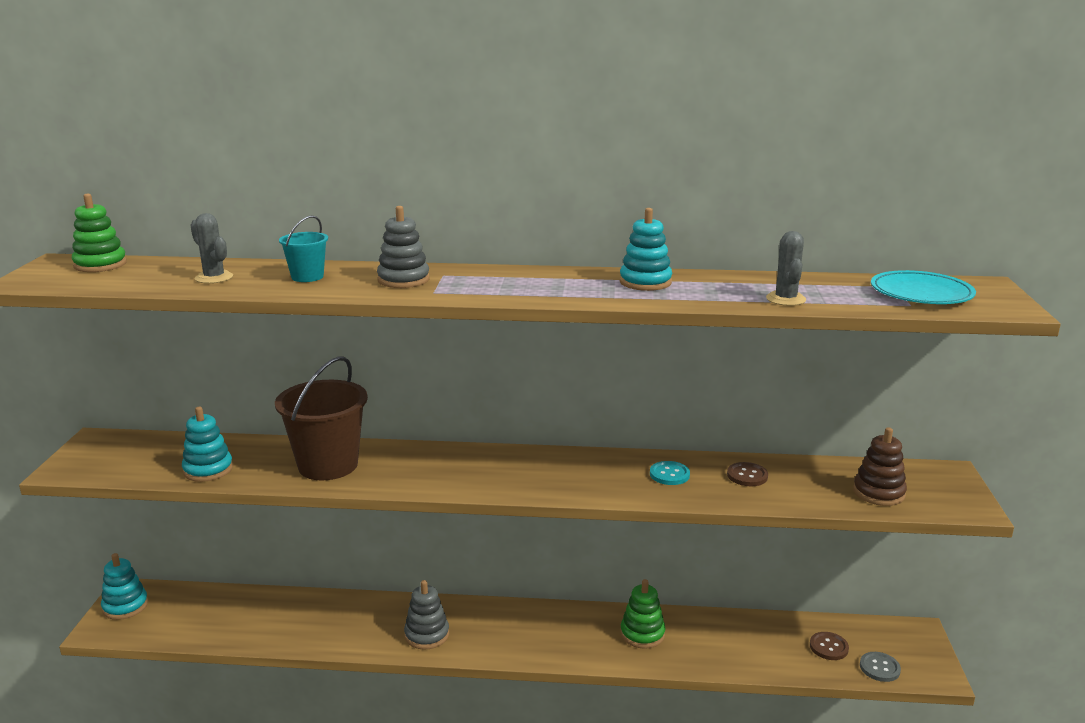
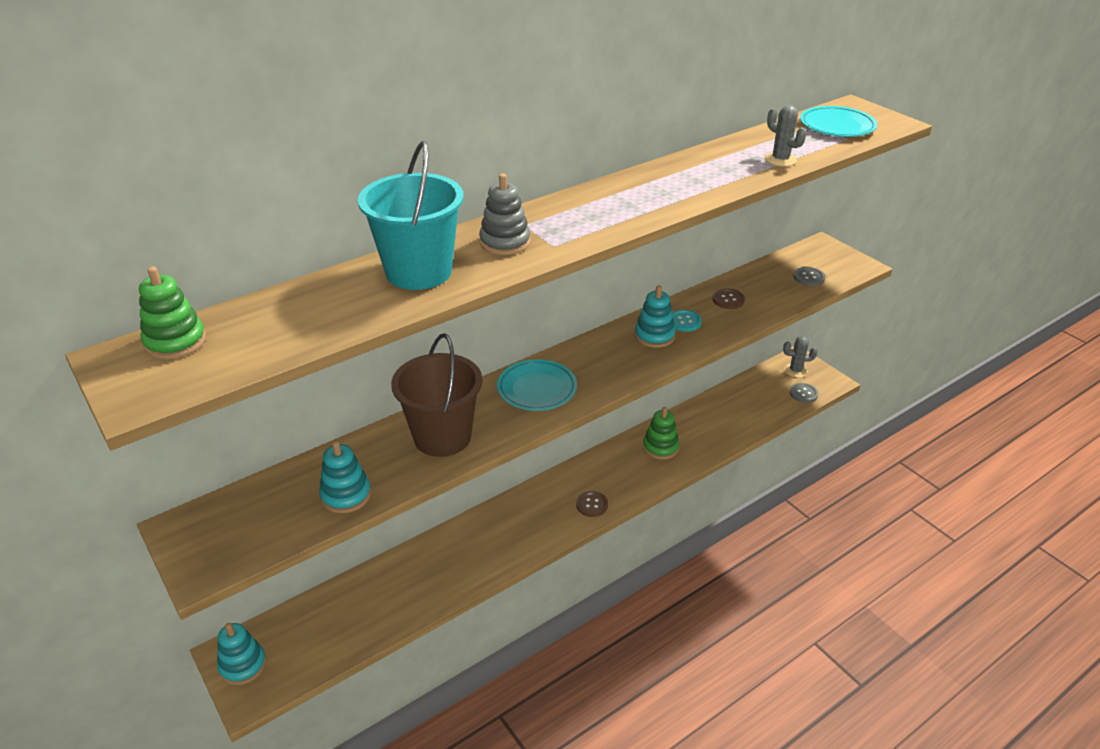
camera: 40 degrees left, 15 degrees up
(214, 278) = (335, 308): grey cactus -> grey cactus (795, 370)
(307, 277) = (419, 271): turquoise bucket -> turquoise bucket, size x2.01
(427, 635) = (526, 532): grey stacking toy -> none
(451, 466) = (537, 388): none -> turquoise plate
(645, 282) = (675, 176): turquoise stacking toy -> turquoise stacking toy (654, 336)
(828, 647) = (766, 395): brown button -> brown button (592, 505)
(878, 493) = (808, 277): brown stacking toy -> grey button

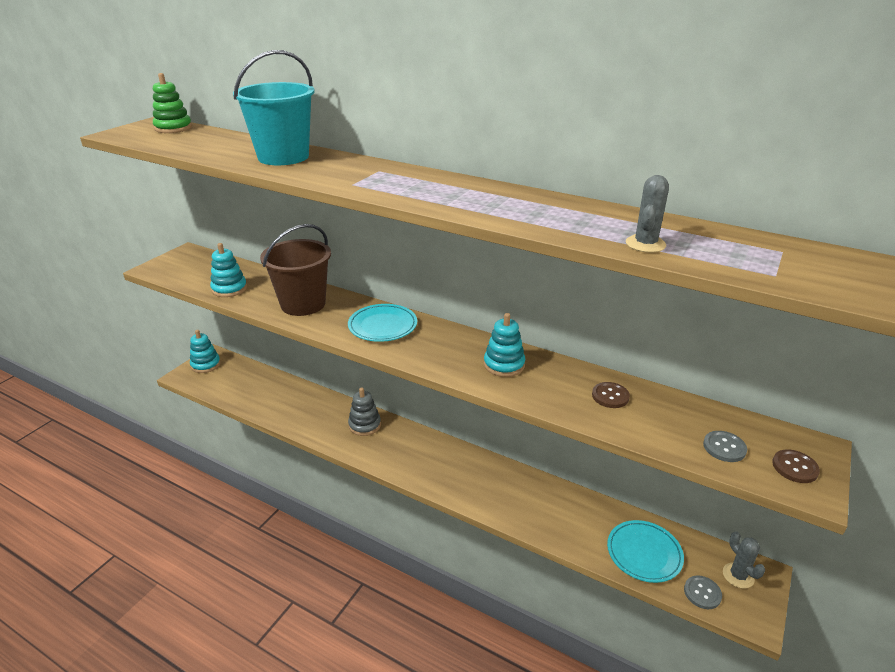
camera: 65 degrees right, 5 degrees down
(505, 242) = (344, 170): grey stacking toy -> grey stacking toy (364, 425)
(592, 505) = (416, 469): brown button -> brown button (795, 467)
(660, 447) = (517, 492): green stacking toy -> none
(684, 322) = (543, 377): turquoise button -> none
(837, 126) = (803, 264): turquoise plate -> turquoise plate (644, 553)

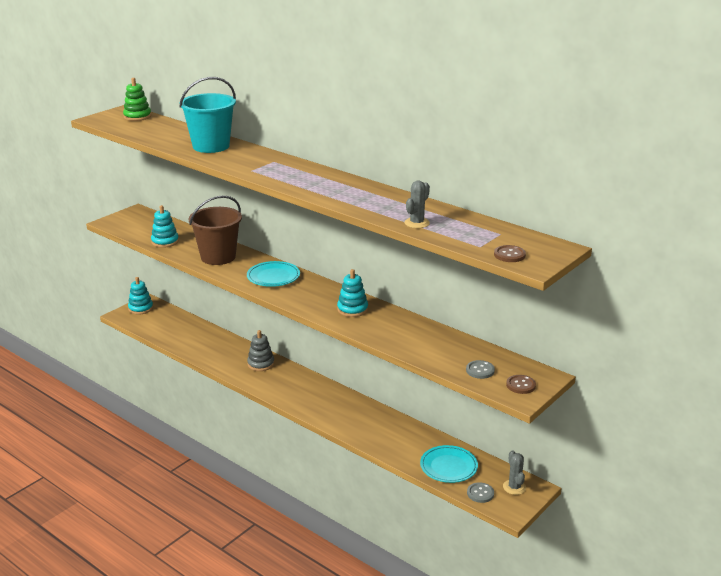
camera: 10 degrees right, 5 degrees down
(610, 396) = (419, 335): brown button -> brown button (509, 255)

